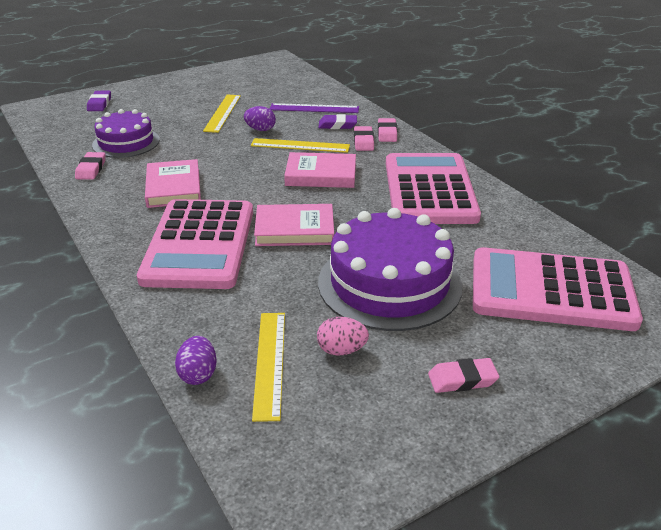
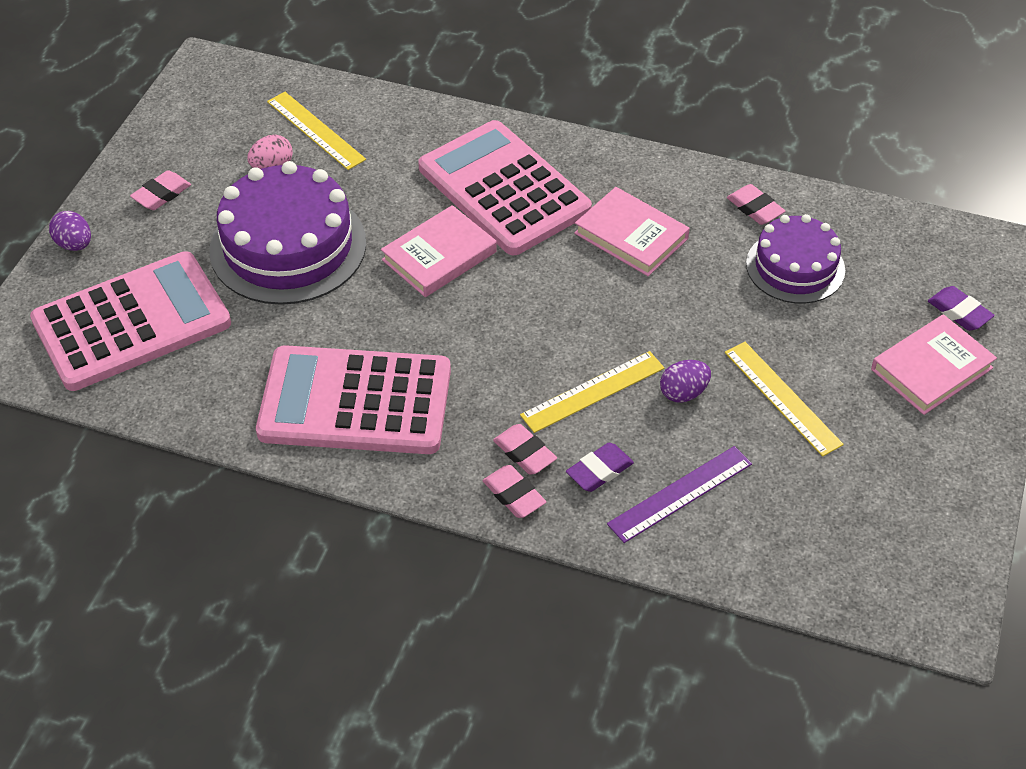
camera: 140 degrees right, 15 degrees up
(198, 374) = (356, 97): purple egg -> purple egg (74, 244)
(321, 175) = (505, 352): pink book -> pink book (931, 369)
(429, 190) = (355, 402): pink calculator -> pink calculator turned 135 degrees clockwise

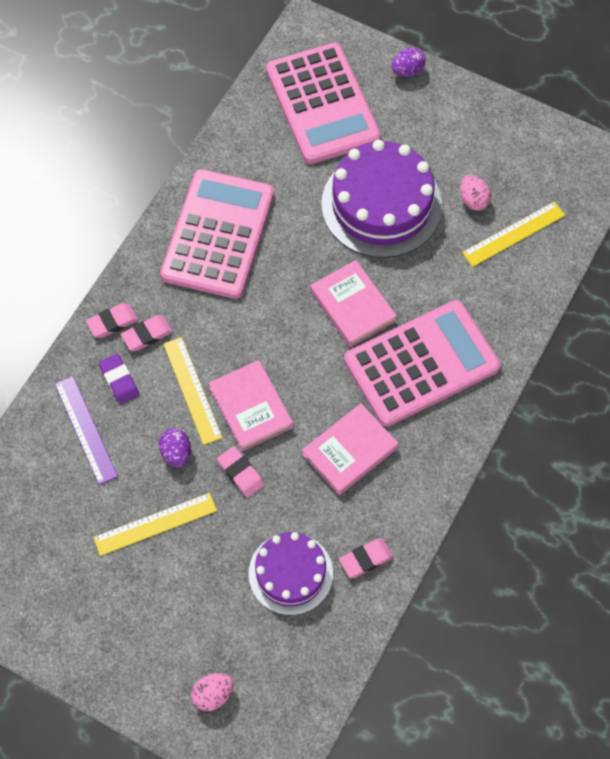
camera: 100 degrees right, 15 degrees up
(161, 194) = (453, 125): pink eraser -> pink eraser (241, 473)
(931, 369) = (158, 649): pink book -> pink book (251, 407)
(959, 312) = (213, 695): purple eraser -> pink egg

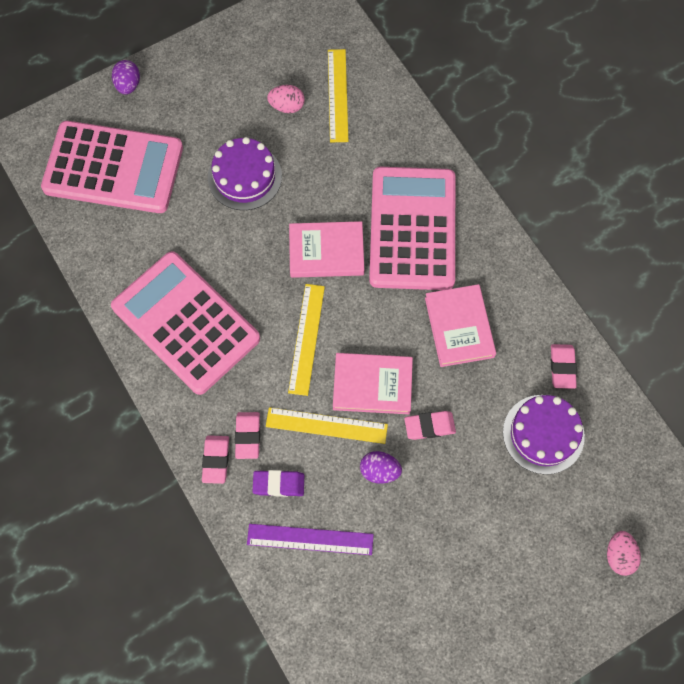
camera: 60 degrees left, 5 degrees up
(155, 524) = (437, 524): yellow ruler -> yellow ruler (306, 339)
(381, 205) = (244, 177): purple cake -> purple cake, size x0.62

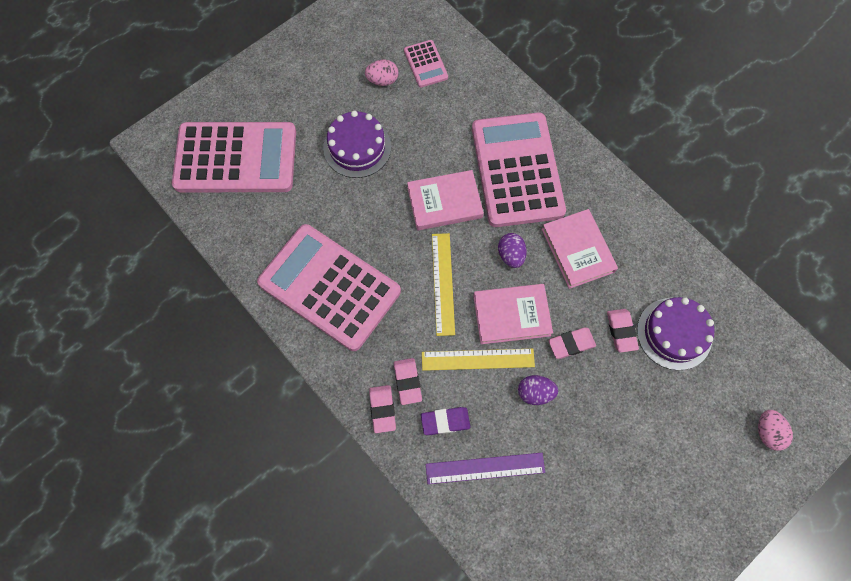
camera: 10 degrees left, 0 degrees up
(128, 85) = (235, 83): purple egg -> purple egg (511, 255)
(338, 95) = (425, 64): yellow ruler -> pink calculator
(562, 367) = (677, 271): pink eraser -> pink eraser (621, 331)

